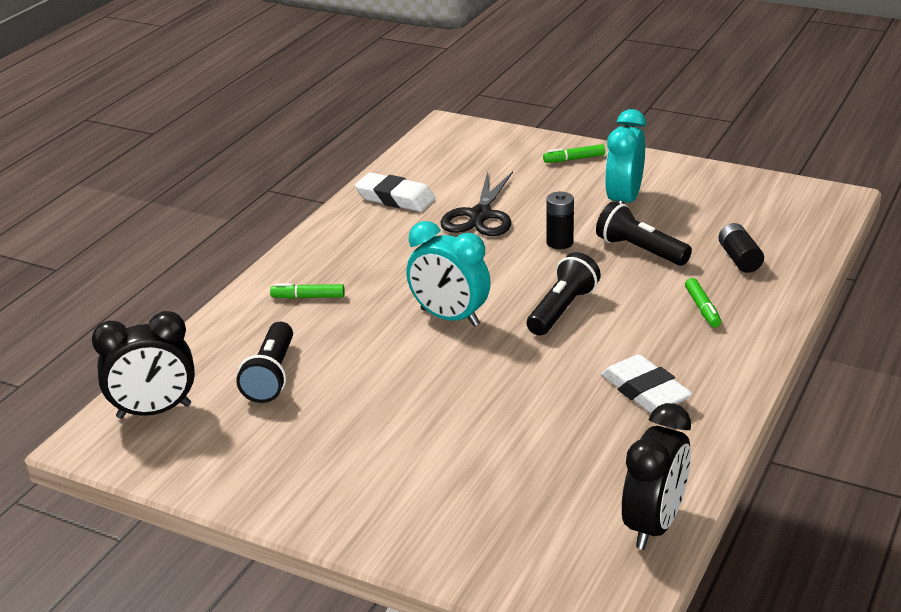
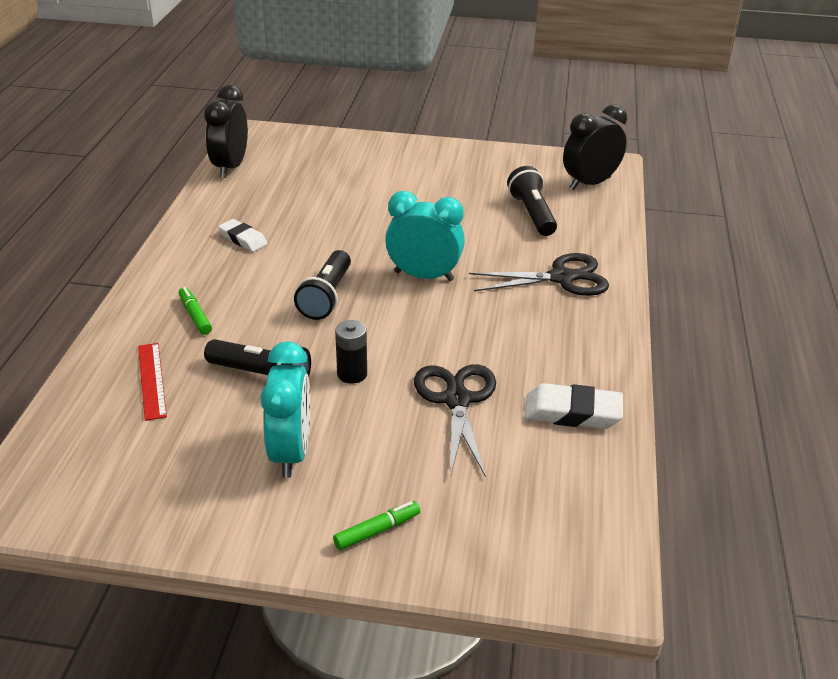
camera: 160 degrees right, 5 degrees up
(308, 297) = (561, 278): green marker -> black scissors
(645, 391) = (243, 239): white eraser -> white eraser, size x0.66
(739, 259) = (152, 380): black battery -> red ruler

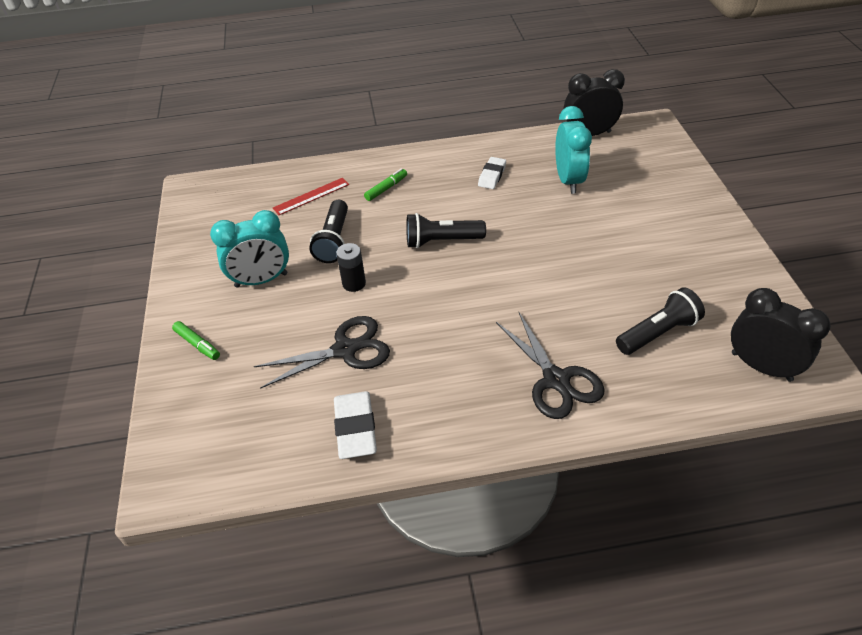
camera: 75 degrees right, 10 degrees up
(424, 276) = (502, 286): turquoise clock -> turquoise clock (568, 180)

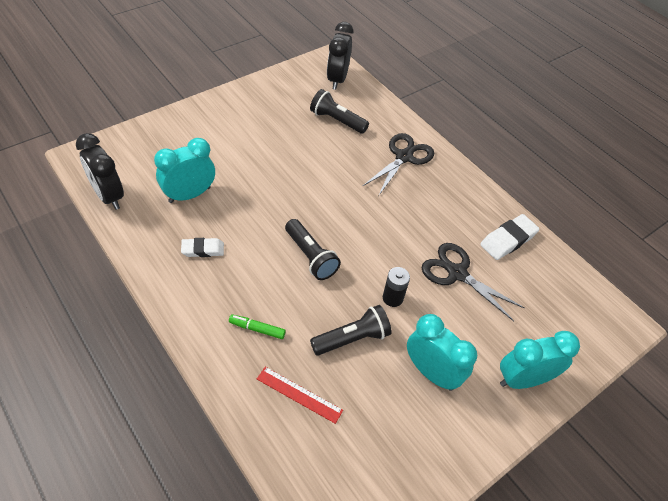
camera: 125 degrees left, 5 degrees up
(197, 344) = (523, 379): green marker -> turquoise clock

